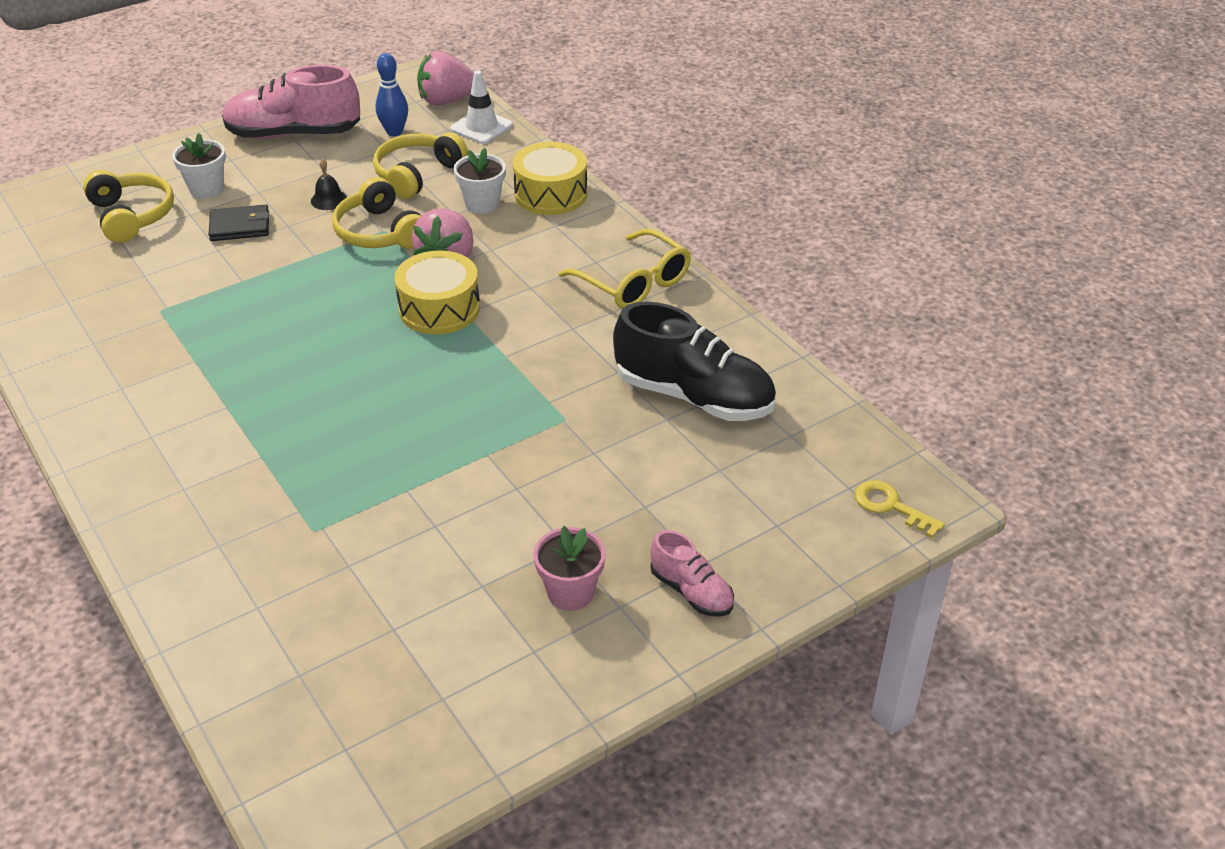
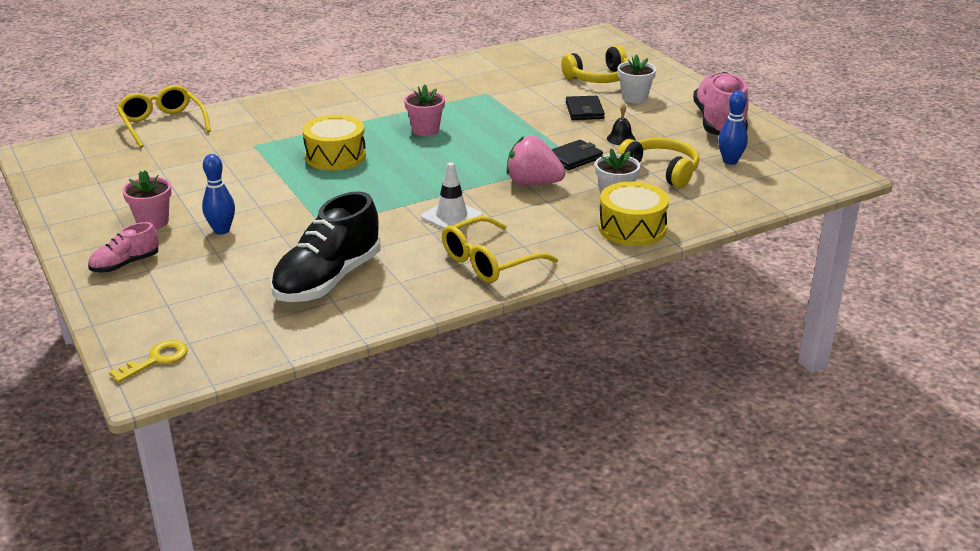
camera: 95 degrees right, 10 degrees down
(214, 671) = (162, 124): none -> yellow glasses
(282, 357) = (425, 130): none -> pink flower pot
(379, 232) = (574, 158): yellow headphones -> black wallet
(439, 308) = (469, 180): yellow drum -> yellow drum (335, 156)
(447, 101) = (791, 183): pink strawberry -> none
(481, 127) = (745, 198): white traffic cone -> white traffic cone (451, 217)
(587, 512) = (221, 230): none -> blue bowling pin

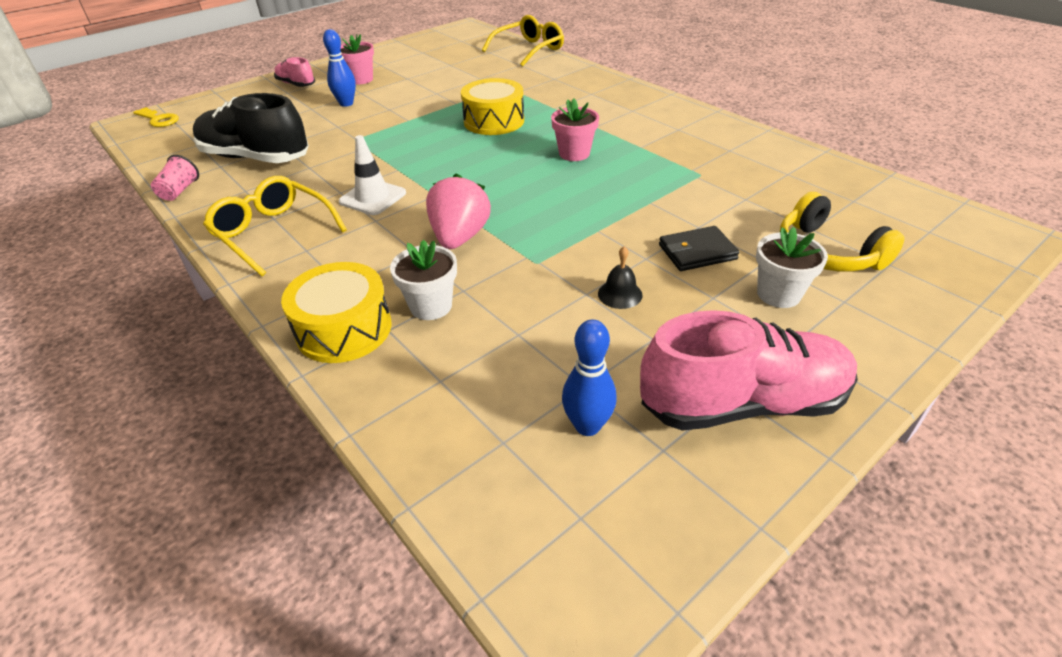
camera: 80 degrees right, 10 degrees up
(378, 320) = (179, 191): none -> pink cup
(574, 158) = (541, 259): black wallet -> none
(661, 171) = (524, 343): yellow headphones -> none

